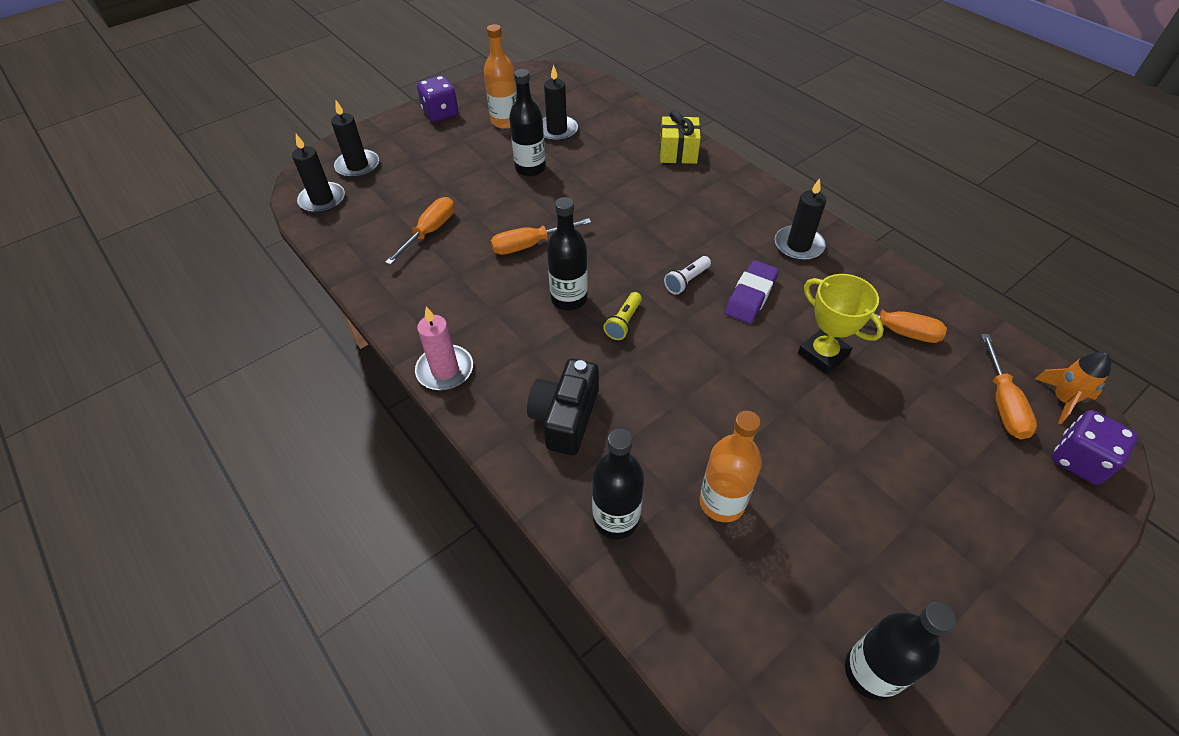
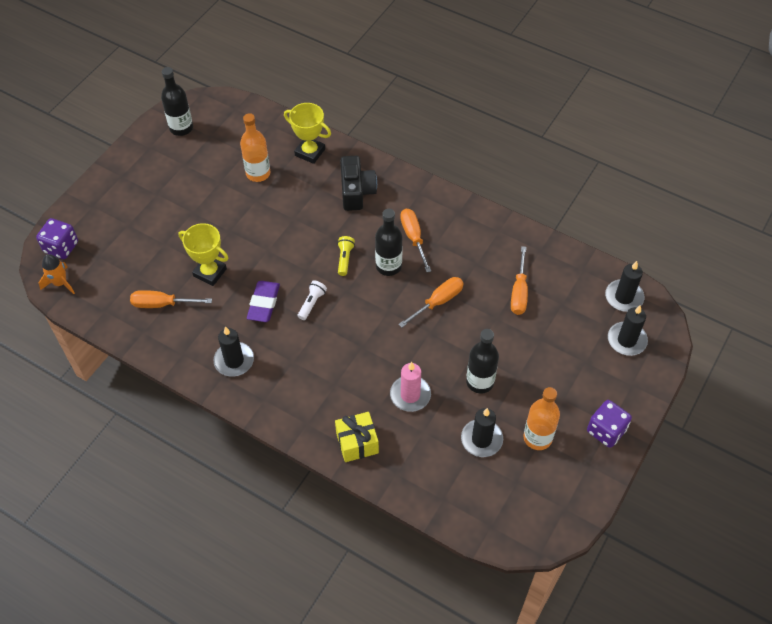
camera: 160 degrees right, 5 degrees up
(445, 370) = (441, 198): pink candle -> pink candle (410, 395)
(616, 518) = (310, 152): black bottle -> yellow trophy
(1002, 403) = (98, 270): orange screwdriver -> orange screwdriver (413, 238)

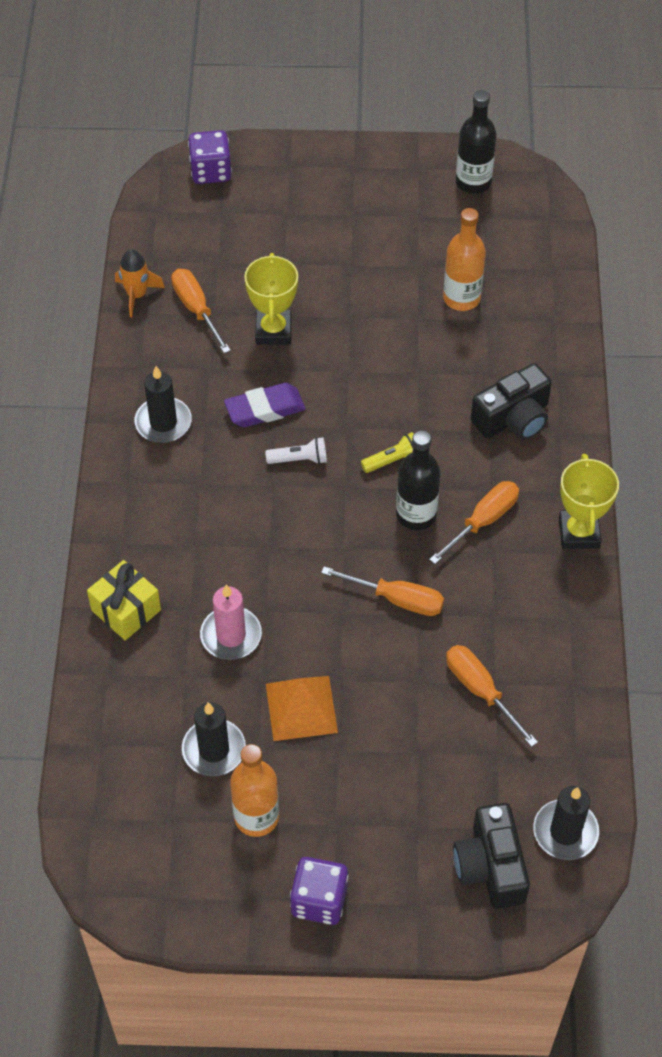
camera: 60 degrees right, 0 degrees up
(60, 283) = (161, 199): orange rocket -> orange rocket (137, 295)
(310, 152) = (539, 334): yellow trophy -> yellow trophy (579, 532)
(480, 382) = (301, 708): black bottle -> orange pyramid
(519, 292) = (480, 690): orange screwdriver -> orange screwdriver turned 75 degrees clockwise
(626, 340) = (490, 866): black candle -> black camera

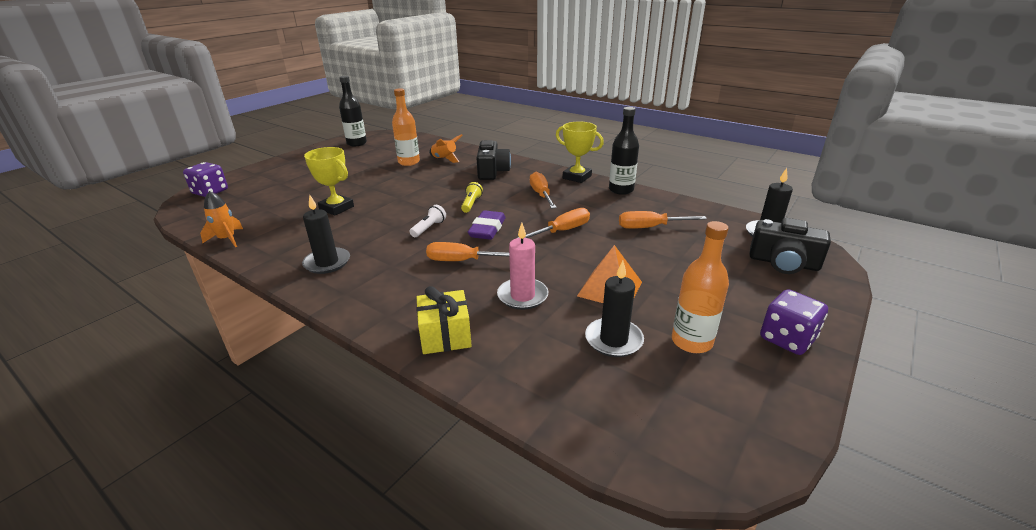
camera: 55 degrees left, 25 degrees down
(196, 309) = (277, 224): orange screwdriver -> orange screwdriver (462, 261)
(265, 409) = (379, 227): purple eraser -> purple eraser (487, 229)
(416, 514) = (514, 209): black bottle -> black bottle (621, 190)
(508, 332) = (445, 159): none -> orange rocket

